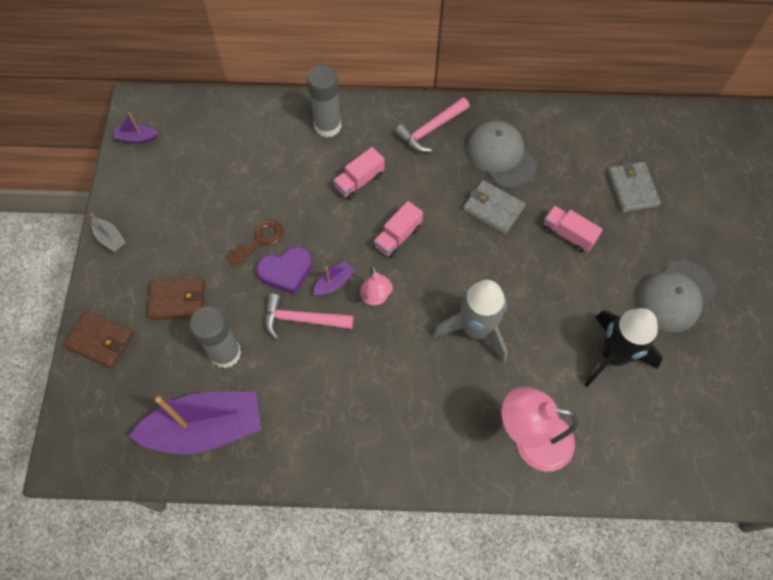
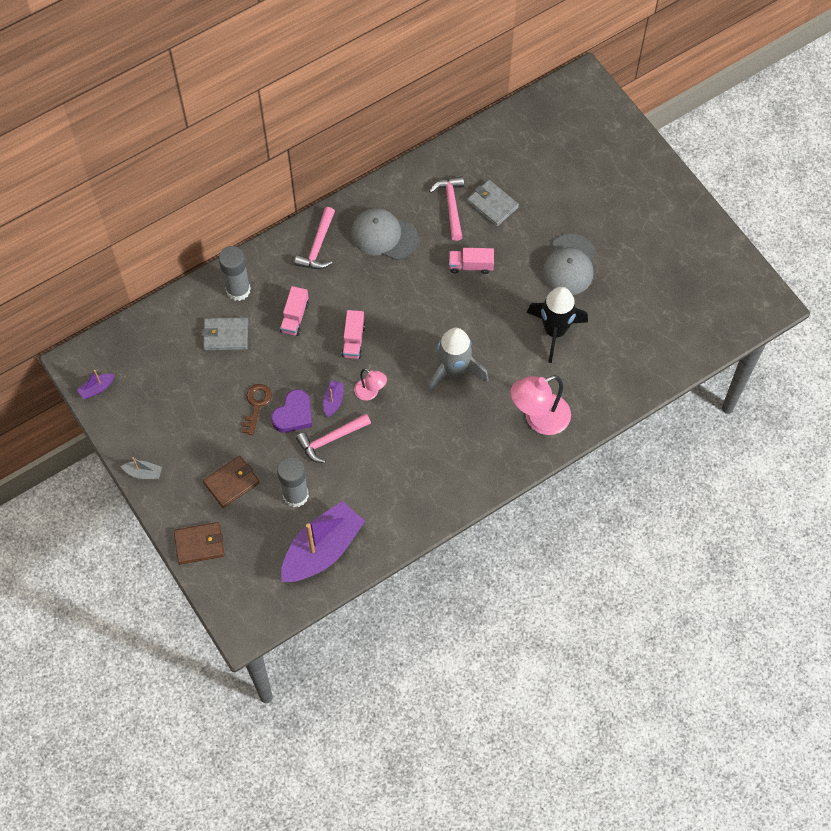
camera: 35 degrees left, 0 degrees up
(493, 208) = (406, 279): grey wallet -> grey wallet (225, 335)
(588, 166) = (451, 206): none -> pink hammer

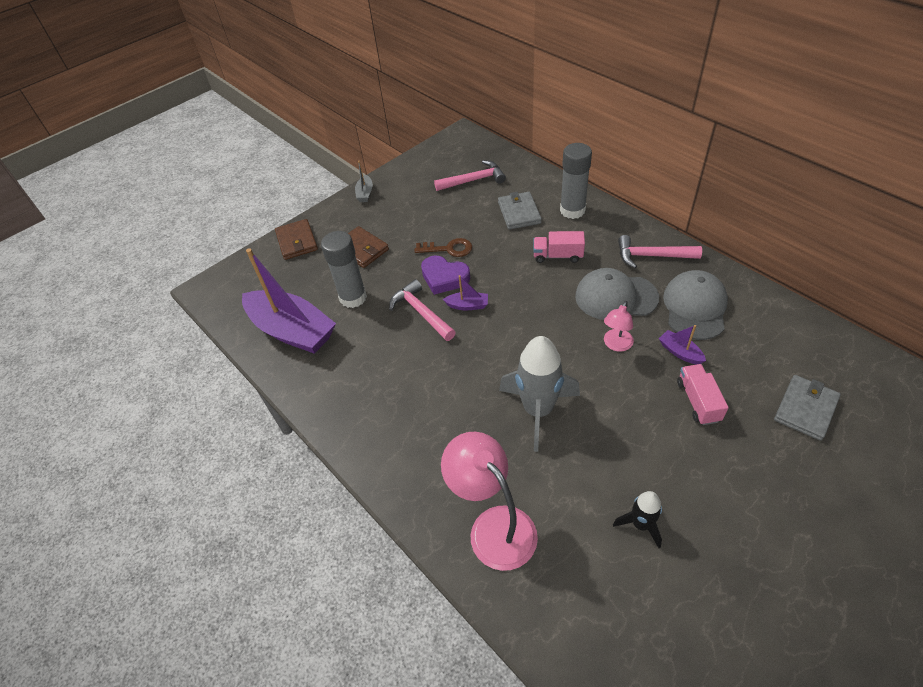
camera: 85 degrees right, 15 degrees down
(97, 389) = (441, 151): purple boat -> purple boat (680, 352)
(353, 340) = (547, 307): pink truck -> none
(370, 393) = (486, 335): pink lamp -> pink lamp (616, 345)
(451, 206) = (775, 364): pink hammer -> pink hammer (473, 180)
(555, 331) = (640, 524): black rocket -> black rocket, size x0.52
(569, 265) = (761, 527): grey cap -> grey cap (615, 297)

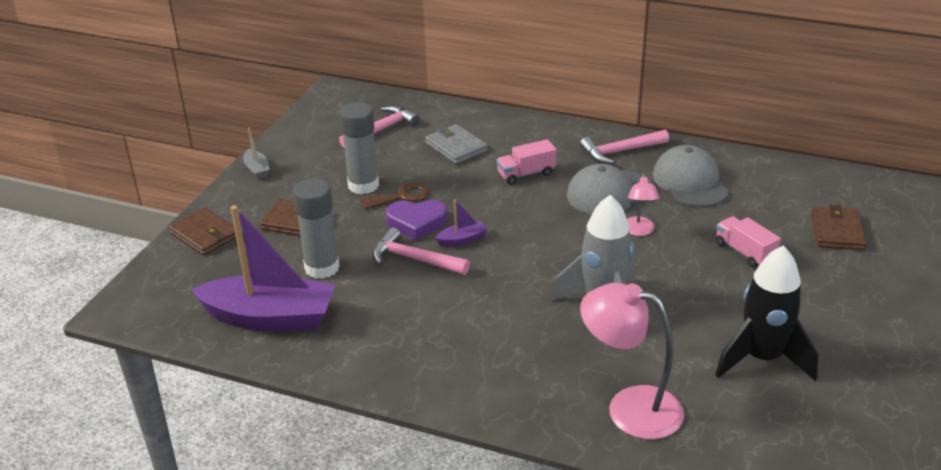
camera: 30 degrees left, 15 degrees down
(572, 210) = (512, 132): grey glue stick -> grey glue stick (363, 185)
(640, 524) = (762, 359): black rocket -> black rocket, size x1.91
(680, 352) = (702, 220): purple boat -> none
(805, 409) = (837, 231): grey wallet -> brown wallet

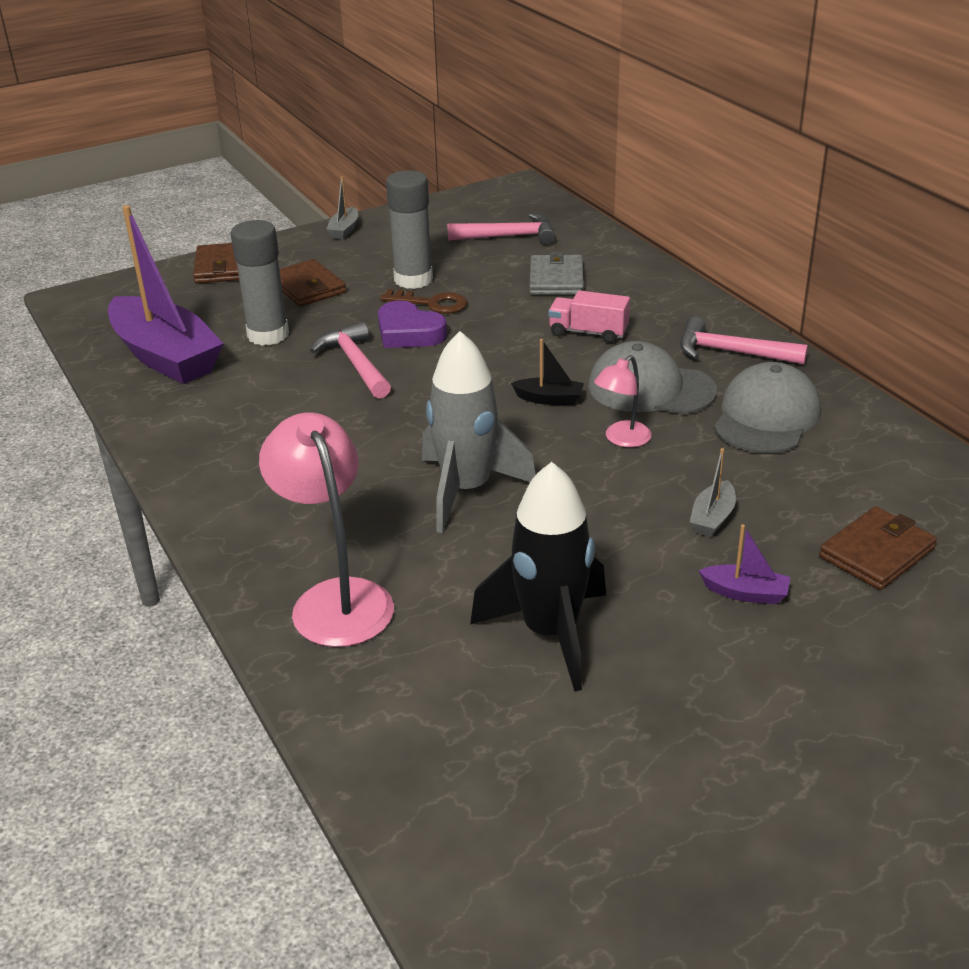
camera: 40 degrees right, 0 degrees up
(462, 240) = (426, 366): purple boat -> purple boat (745, 593)
(565, 226) = (549, 399): none -> black boat
(744, 252) = (712, 518): pink truck -> grey boat

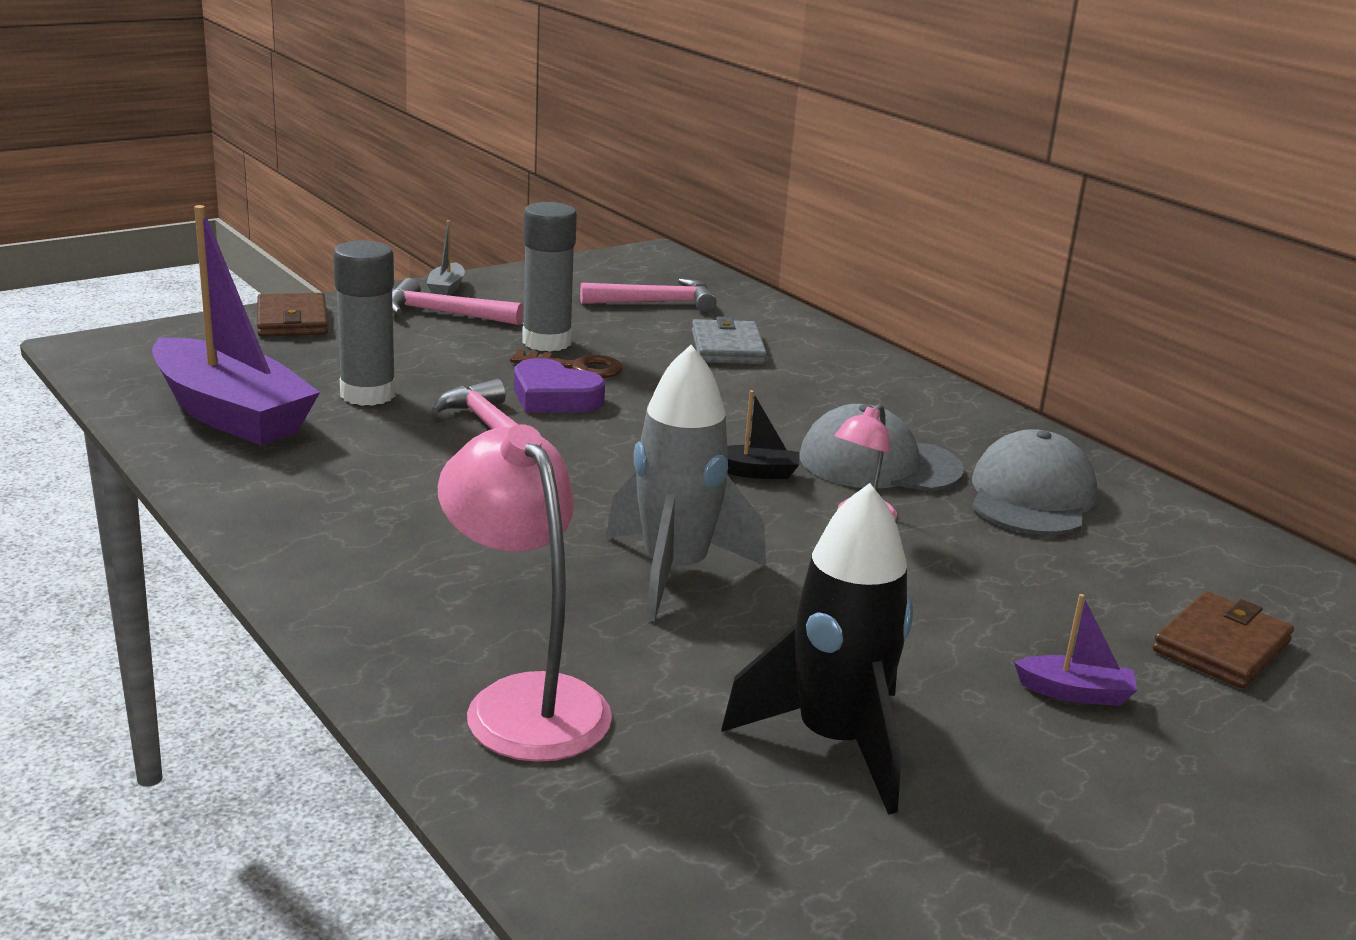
camera: 10 degrees left, 10 degrees down
(307, 287) = (411, 345): brown wallet -> none
(588, 332) = (783, 403): pink truck -> none
(712, 518) = (1003, 606): grey boat -> none
(731, 352) = (965, 428): pink hammer -> pink hammer (443, 313)

